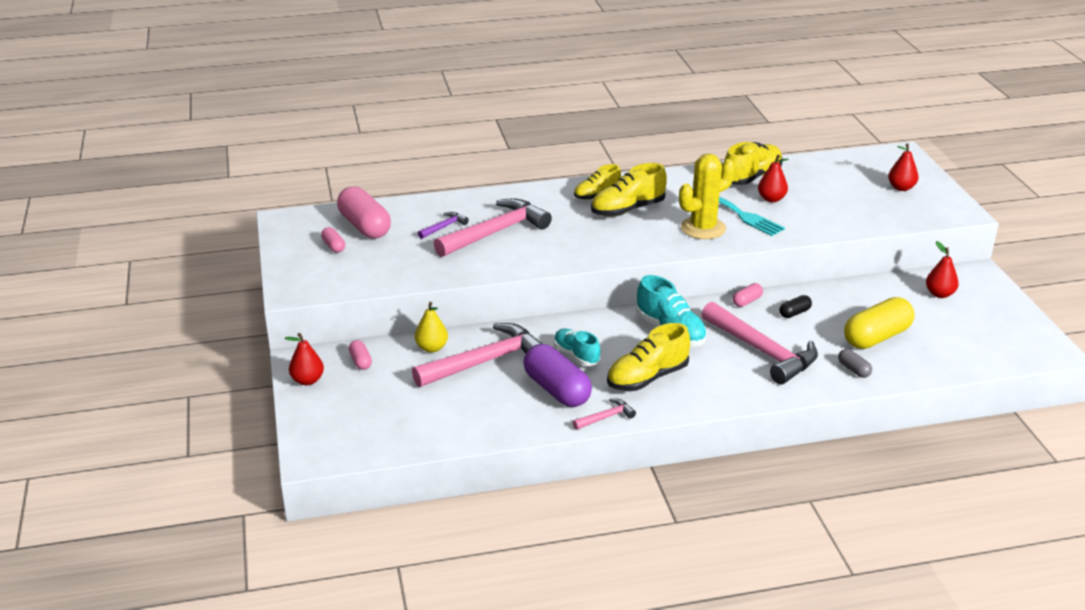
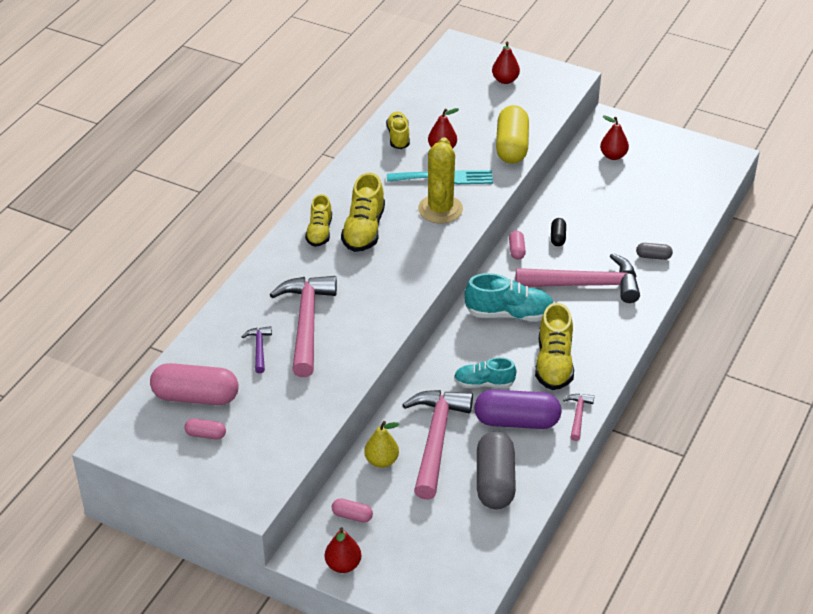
camera: 50 degrees left, 10 degrees up
(477, 410) = (495, 482): none -> grey capsule
(751, 177) = (398, 137): yellow shoe -> yellow shoe, size x0.66
(876, 337) = (629, 220): yellow capsule -> yellow capsule (511, 146)

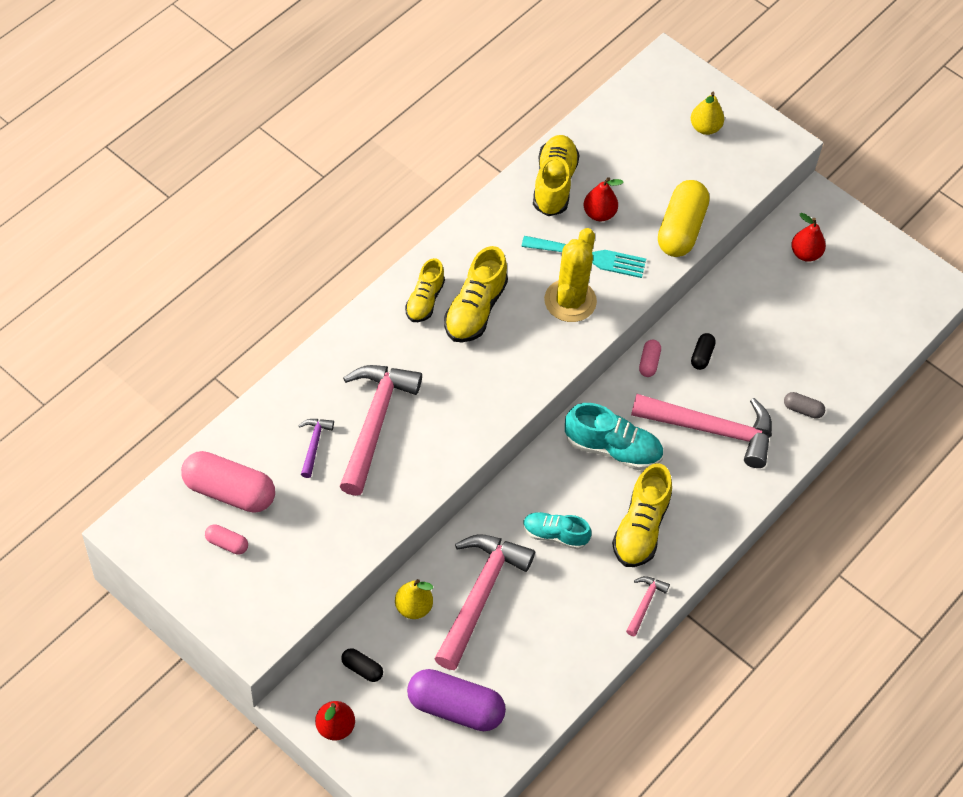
camera: 10 degrees right, 15 degrees up
(352, 516) = (362, 669): pink capsule -> black capsule
(398, 137) = (554, 184): yellow shoe -> yellow shoe, size x1.52
(495, 482) = (527, 665): grey capsule -> none
(505, 80) = (705, 128): red pear -> yellow pear
(516, 421) = (575, 594): purple capsule -> purple capsule (455, 708)

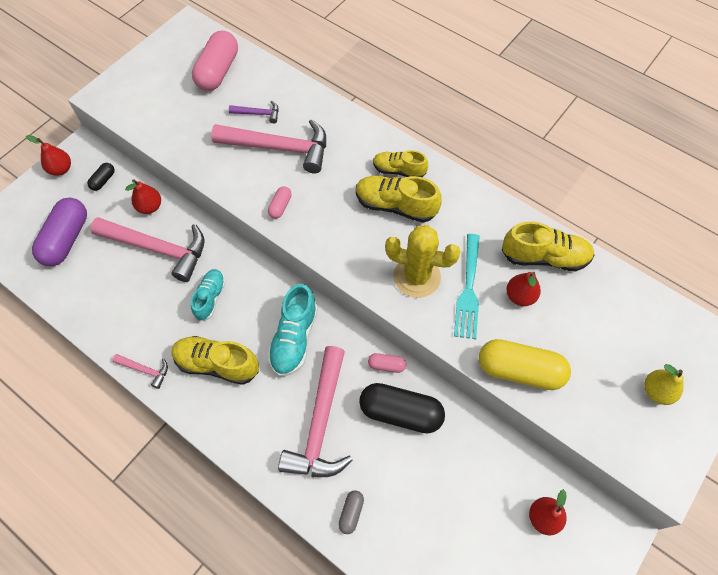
camera: 90 degrees right, 5 degrees up
(227, 543) = (176, 75): pink capsule -> pink capsule (280, 206)
(413, 607) = (150, 207): yellow pear -> red pear
(702, 356) = (400, 412): black capsule -> black capsule, size x2.15

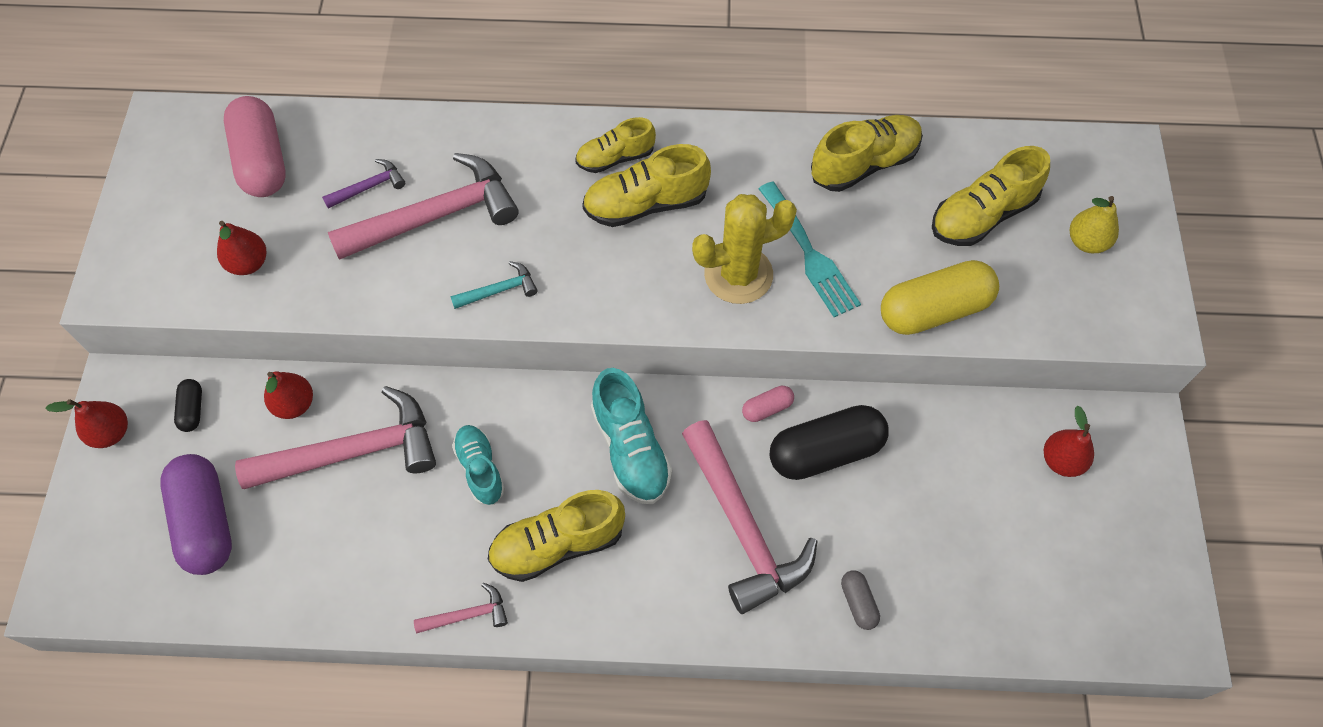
camera: 35 degrees left, 0 degrees up
(280, 206) = (499, 290): pink capsule -> turquoise hammer
(520, 296) = (871, 225): red pear -> red pear (248, 263)
(597, 332) = (982, 215): none -> yellow shoe

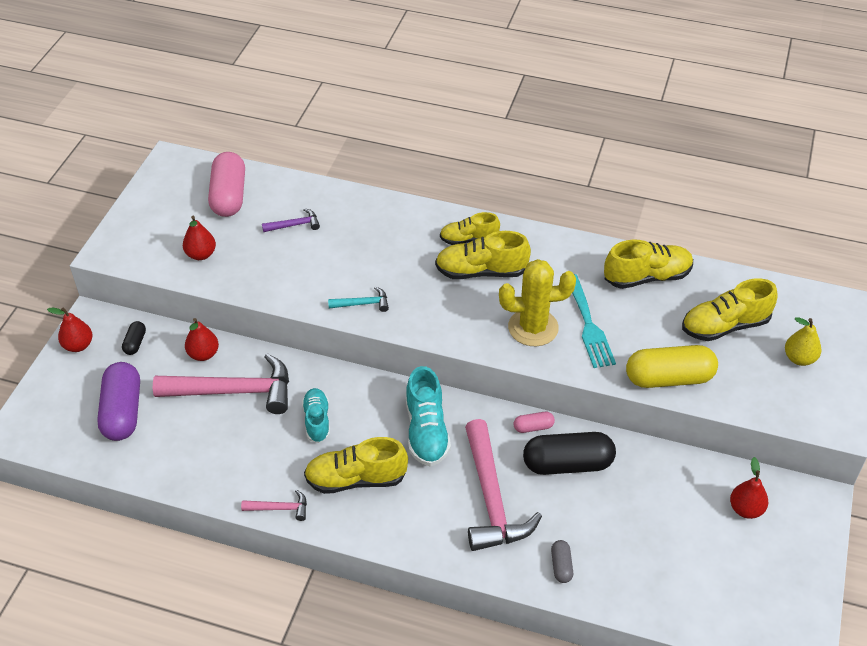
camera: 15 degrees right, 15 degrees down
(436, 215) = (334, 250): pink hammer -> none

